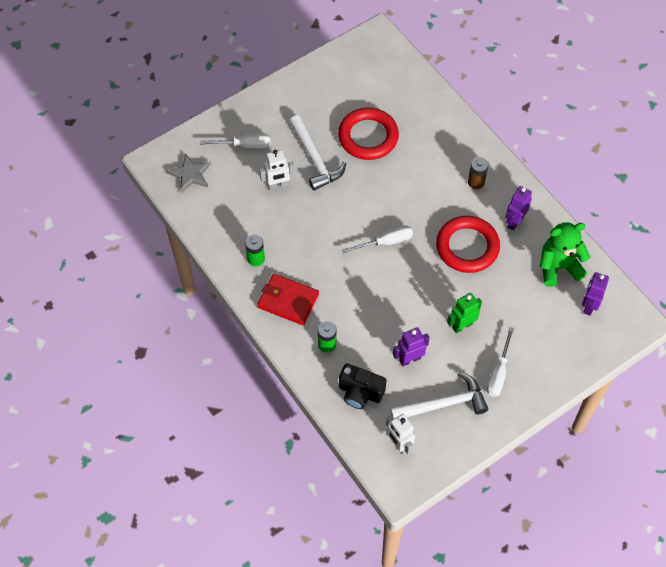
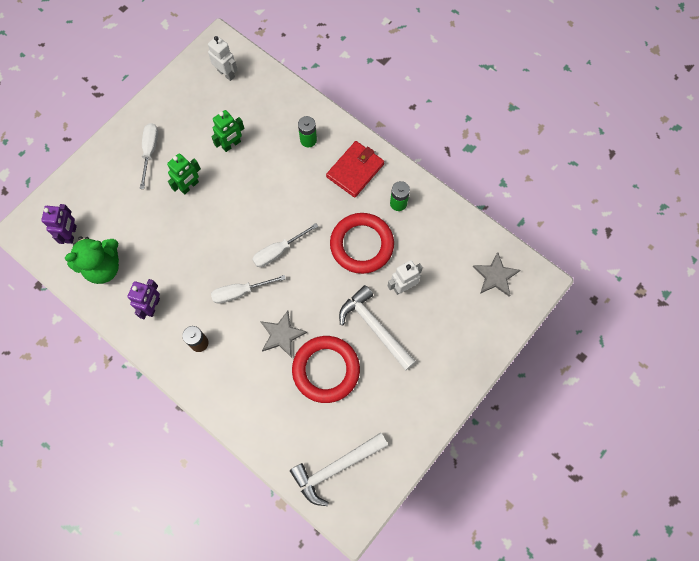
camera: 165 degrees right, 10 degrees up
(245, 145) = (453, 325): white screwdriver -> white screwdriver (240, 292)
(288, 301) = (355, 170): red wallet -> red wallet turned 60 degrees counterclockwise
(360, 393) = (268, 106): black camera -> none
(400, 172) = (282, 335): none -> grey star
(410, 359) = (231, 144): purple robot -> green robot
(443, 404) = (194, 114): white hammer -> white hammer (335, 468)
(467, 247) = (197, 266): red ring -> red ring (361, 245)

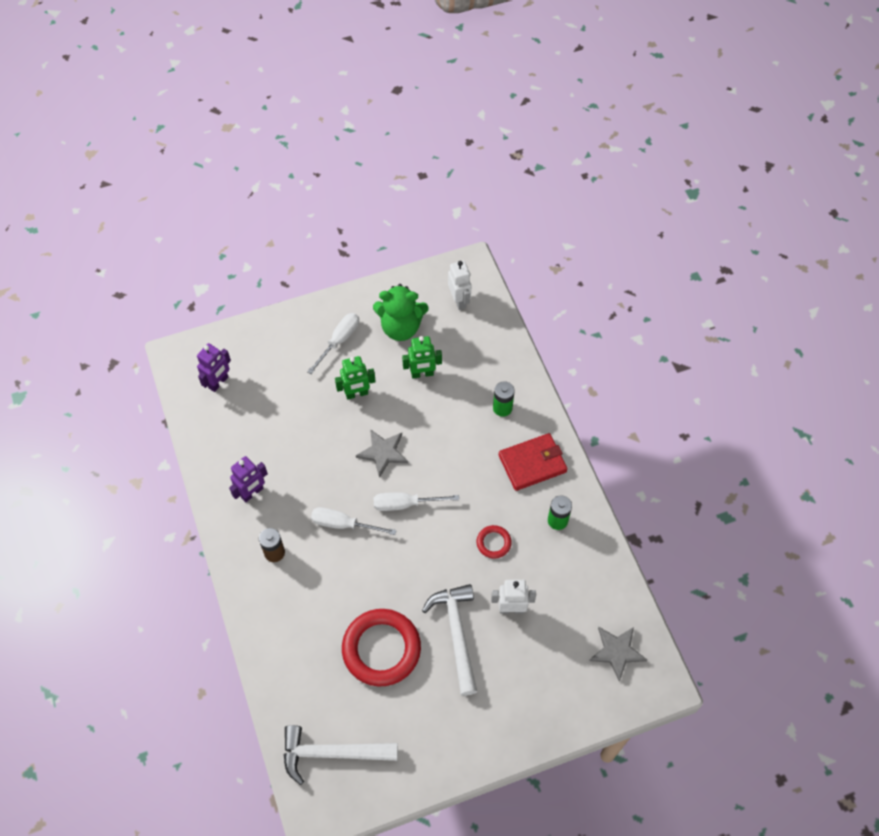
camera: 30 degrees right, 10 degrees down
(103, 267) = (229, 430): green teddy bear -> green teddy bear (401, 327)
(282, 335) = (359, 589): grey star -> grey star (383, 452)
(361, 245) = (493, 543): red ring -> red ring, size x0.46

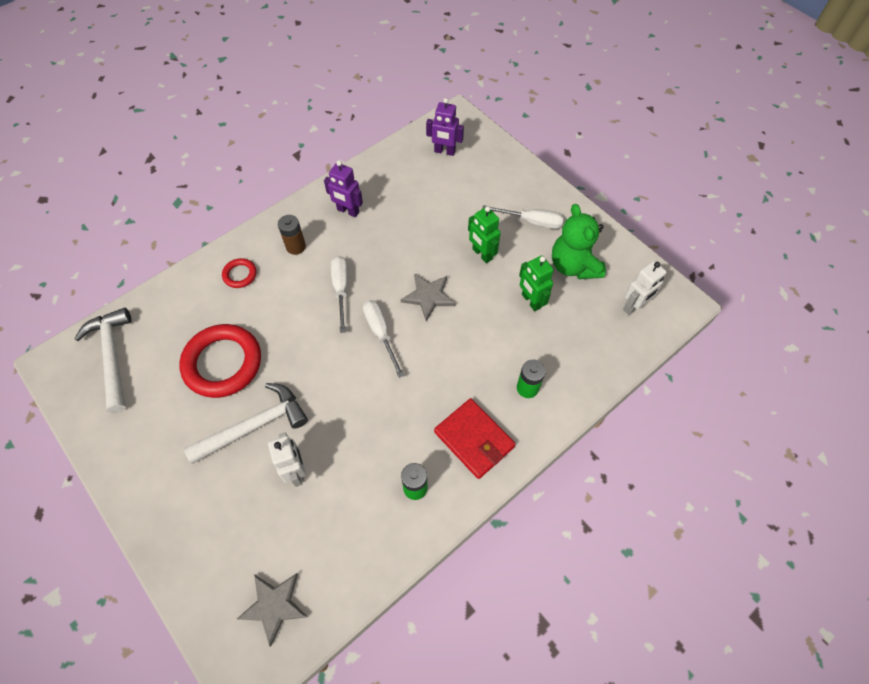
camera: 70 degrees right, 0 degrees up
(493, 543) = (366, 429): red ring -> red ring (240, 275)

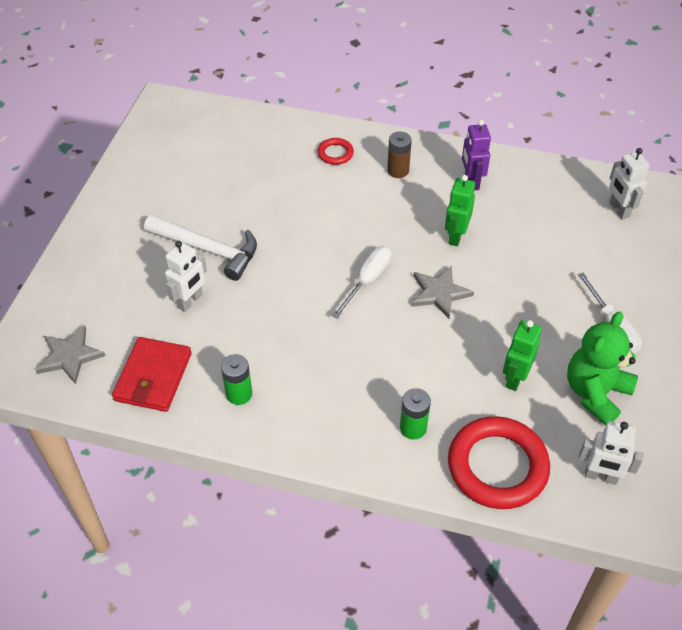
camera: 55 degrees right, 10 degrees down
(113, 356) = (195, 129): white hammer -> none
(223, 363) = (245, 195): red ring -> red ring (497, 466)
(341, 289) = (385, 227): white screwdriver -> none
(444, 151) = (619, 210): purple robot -> white robot
(474, 439) = (322, 413): red wallet -> red wallet (153, 377)
(482, 254) = (528, 307): green robot -> green robot (455, 236)

